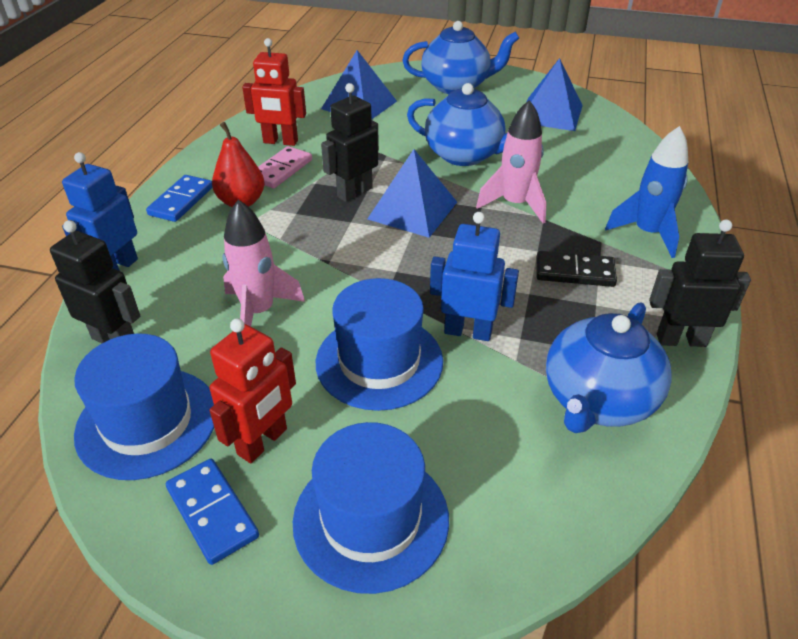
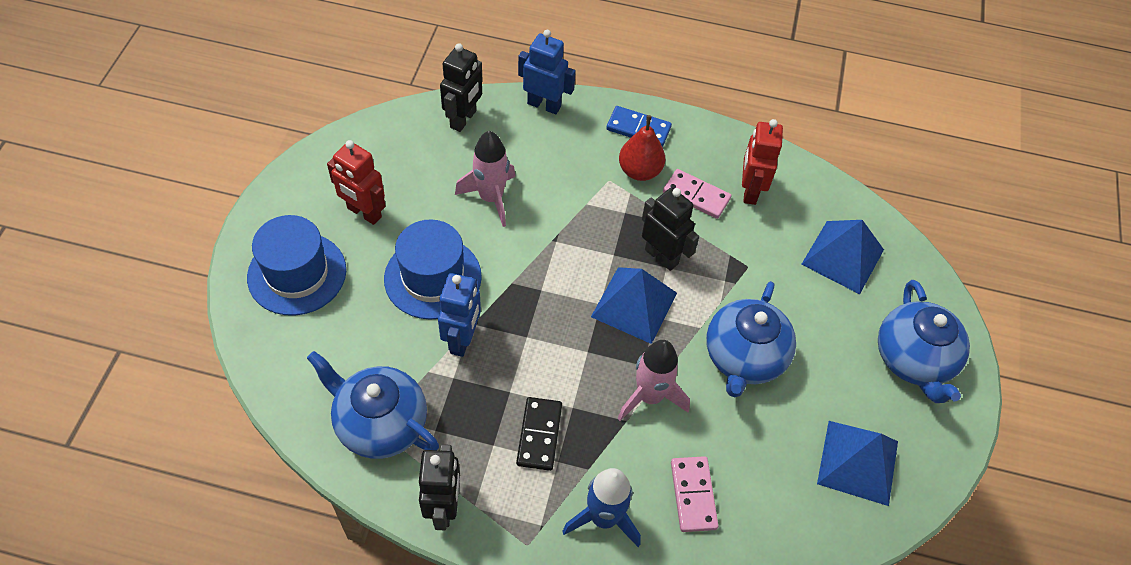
camera: 85 degrees right, 15 degrees up
(147, 422) = (387, 150): blue hat -> none
(212, 512) = (313, 193): blue domino -> none
(606, 186) = (693, 495): none -> pink domino

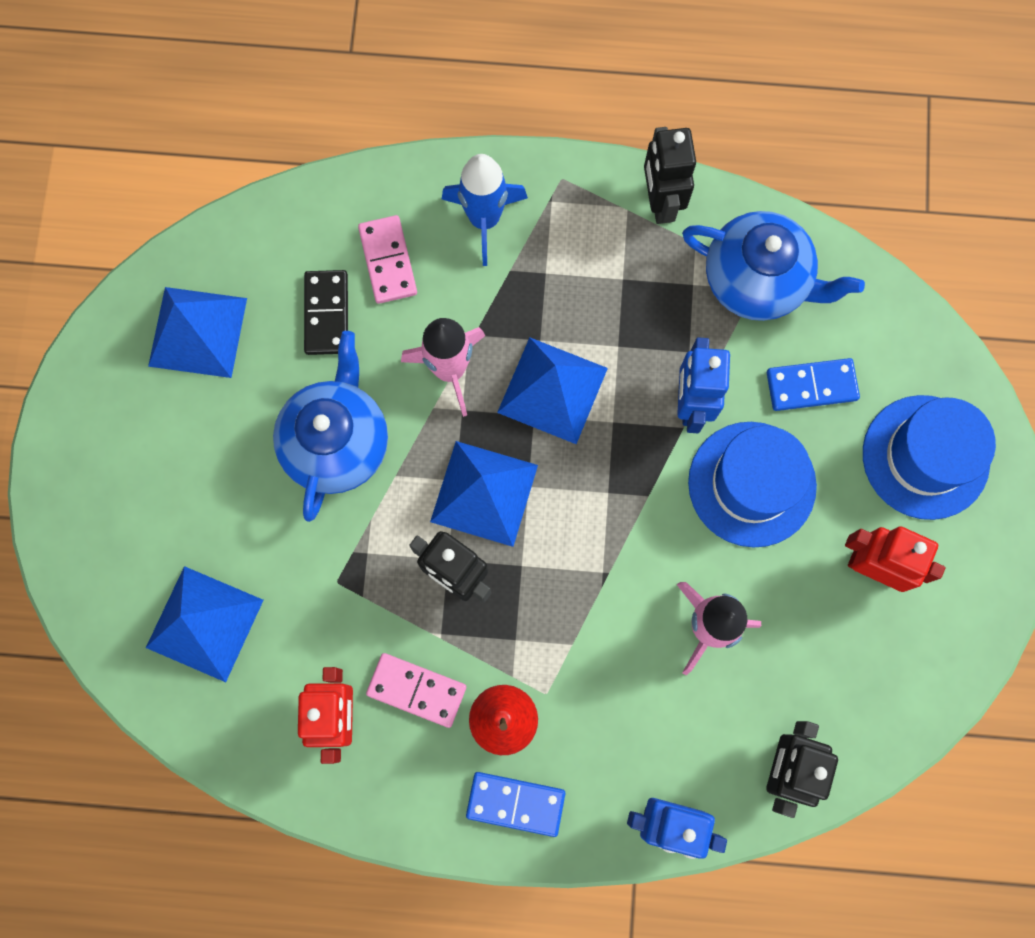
camera: 175 degrees right, 20 degrees up
(364, 336) = (811, 386): none -> blue domino
(539, 435) = (572, 299): black domino -> black domino (326, 314)
(569, 367) = (552, 390): none -> blue pyramid
(913, 360) = (119, 479): blue teapot -> none

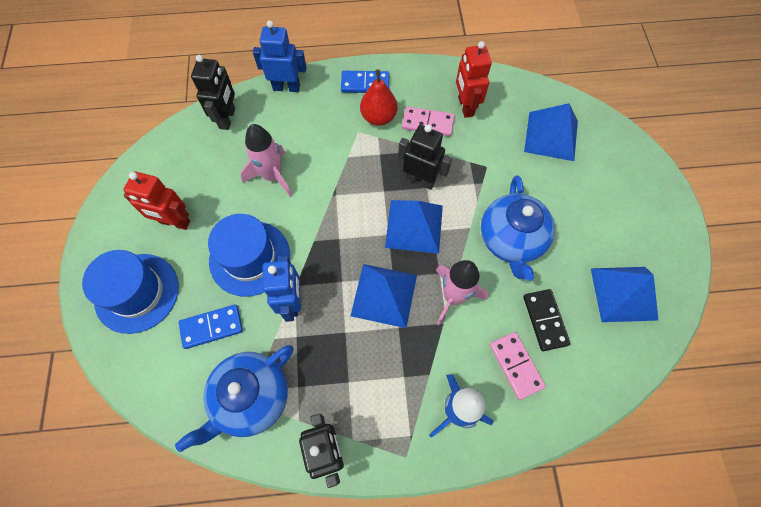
camera: 170 degrees right, 10 degrees down
(757, 281) = (251, 398): blue teapot -> blue teapot turned 60 degrees counterclockwise

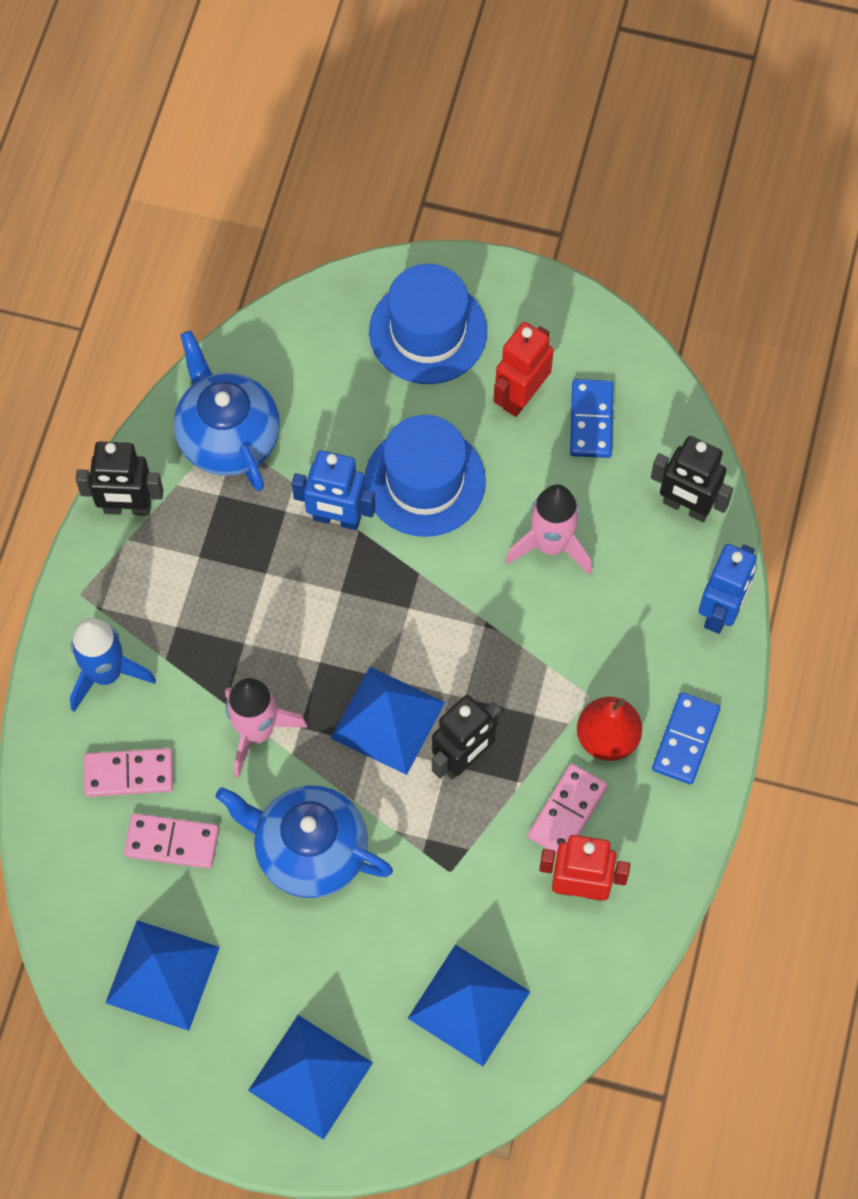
camera: 110 degrees right, 0 degrees up
(212, 327) = (341, 412): blue domino -> blue domino (591, 420)
(384, 295) = (298, 640): blue pyramid -> blue pyramid (310, 1076)
(545, 320) = (172, 842): black domino -> pink domino

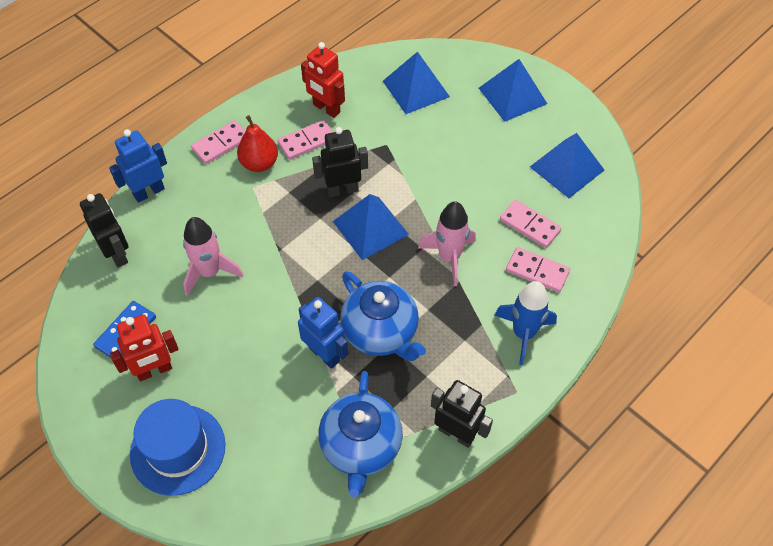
camera: 150 degrees left, 10 degrees down
(309, 851) = (455, 186): blue teapot -> blue teapot (381, 332)
(425, 481) = (254, 348): blue hat -> none
(685, 740) = (220, 144): blue domino -> pink domino

